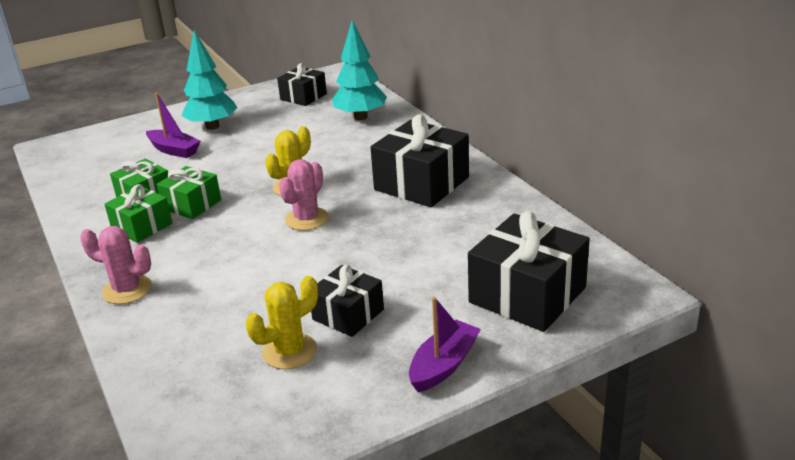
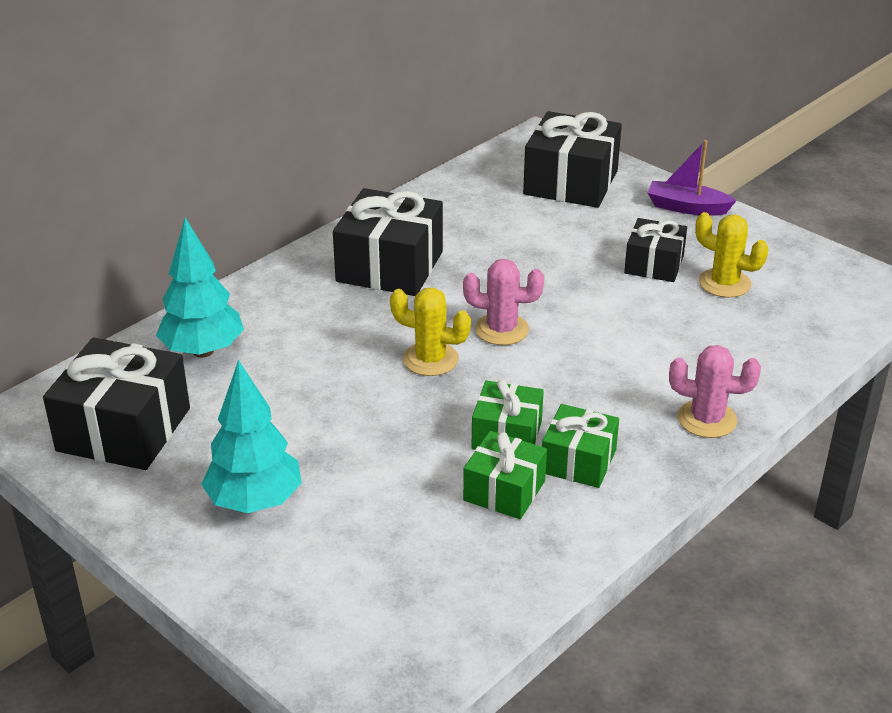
camera: 110 degrees left, 5 degrees up
(127, 290) = (707, 419): pink cactus -> pink cactus turned 75 degrees counterclockwise
(174, 150) = (352, 516): purple boat -> none
(303, 97) = (124, 429): black gift -> black gift, size x1.68

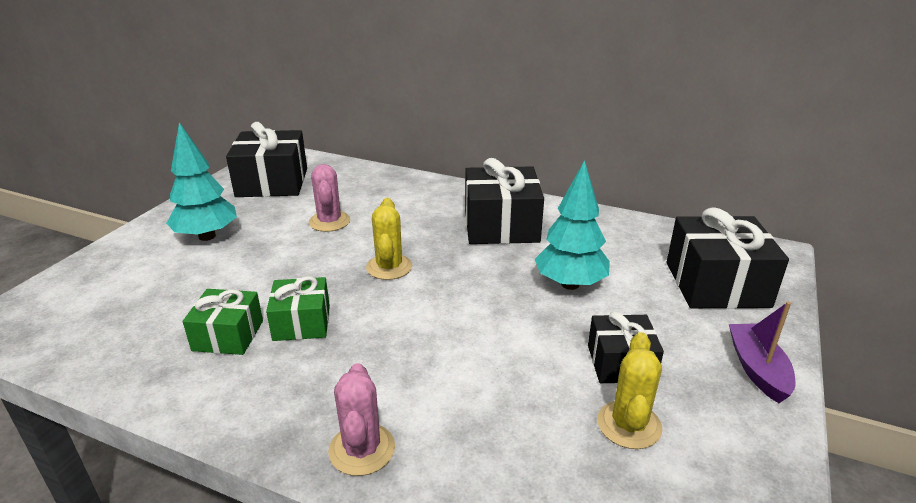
camera: 70 degrees right, 5 degrees down
(203, 351) = (359, 186): turquoise tree -> turquoise tree (570, 284)
(501, 329) = (448, 292): pink cactus -> pink cactus (329, 221)
(578, 461) = (273, 369): green gift -> none

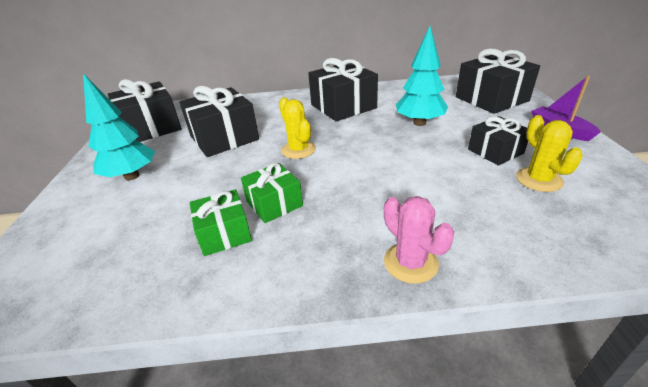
camera: 25 degrees left, 5 degrees up
(329, 221) = (224, 137): pink cactus -> black gift

